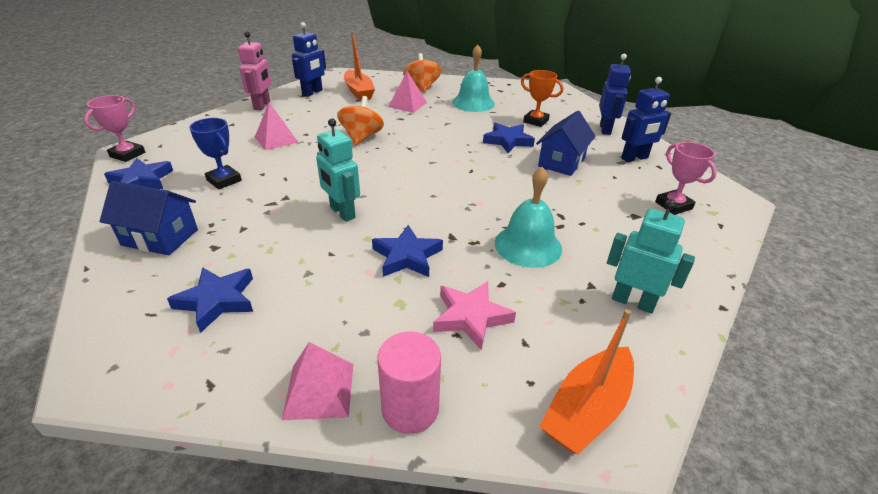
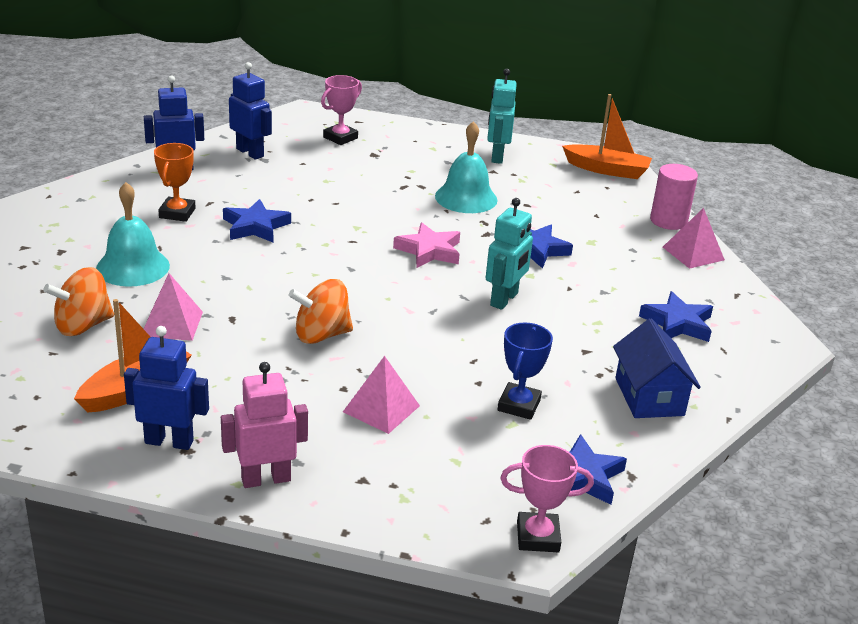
camera: 115 degrees left, 5 degrees down
(471, 317) = (575, 212): pink star -> pink star (429, 251)
(561, 162) = (290, 191): blue house -> none

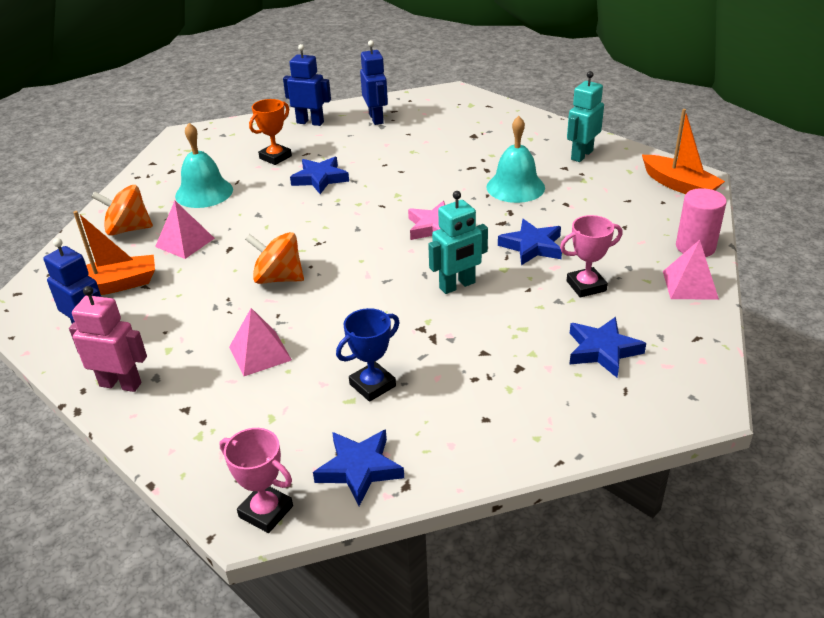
camera: 35 degrees right, 5 degrees up
(340, 138) = (459, 117): pink trophy -> pink trophy (586, 286)
(649, 397) = (500, 414): blue house -> none

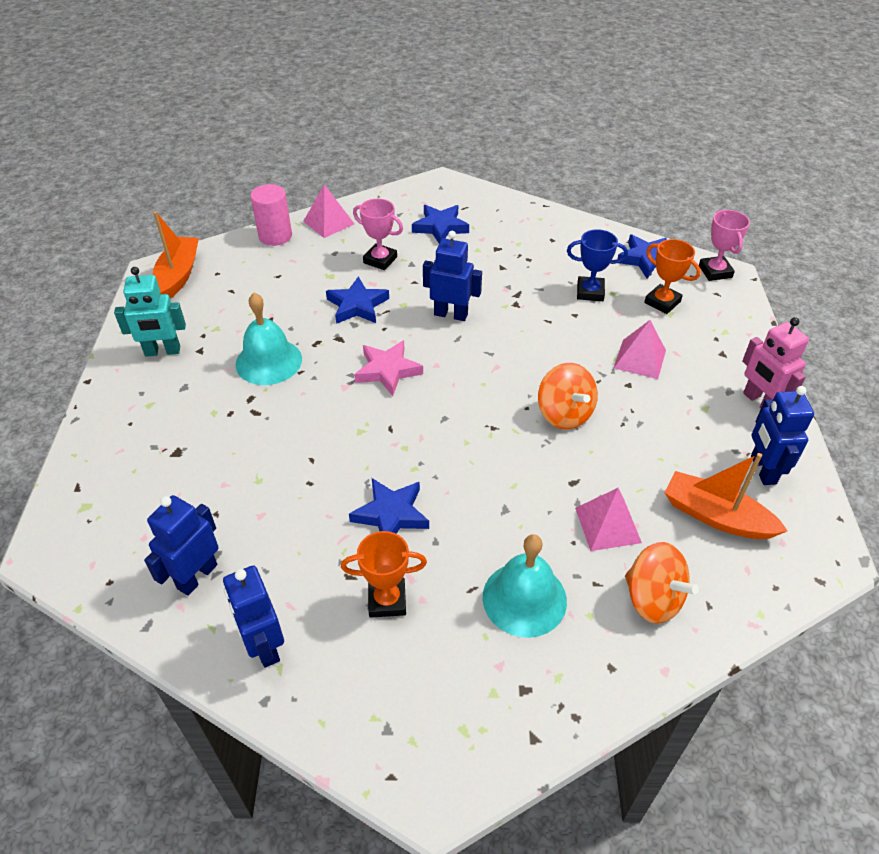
camera: 135 degrees left, 10 degrees up
(291, 424) = (662, 302): none -> orange trophy
(457, 286) = (451, 314): turquoise robot -> blue robot

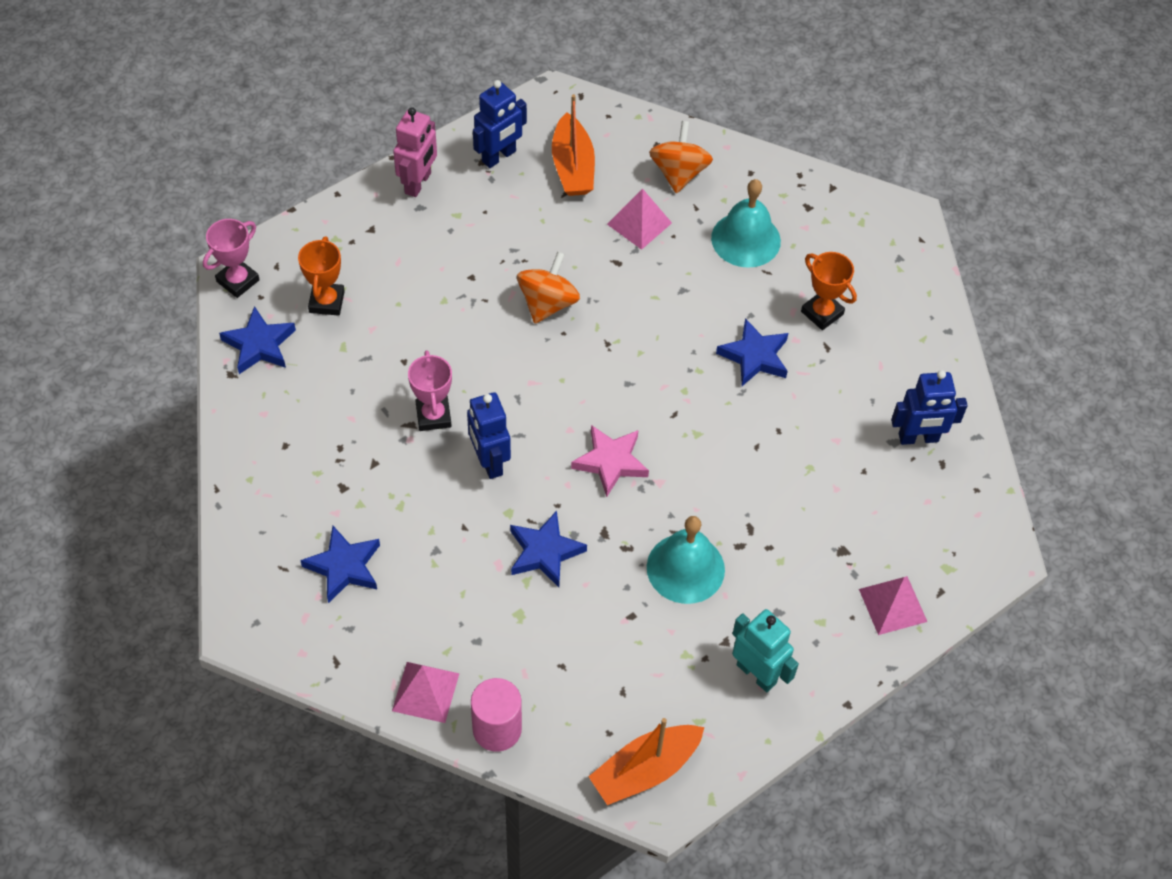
camera: 130 degrees left, 10 degrees up
(264, 646) = (919, 358): blue robot -> none
(380, 260) = (453, 585): pink trophy -> pink trophy (433, 416)
(590, 292) = (357, 366): blue trophy -> none
(640, 359) = (429, 283): pink pyramid -> pink pyramid (893, 605)

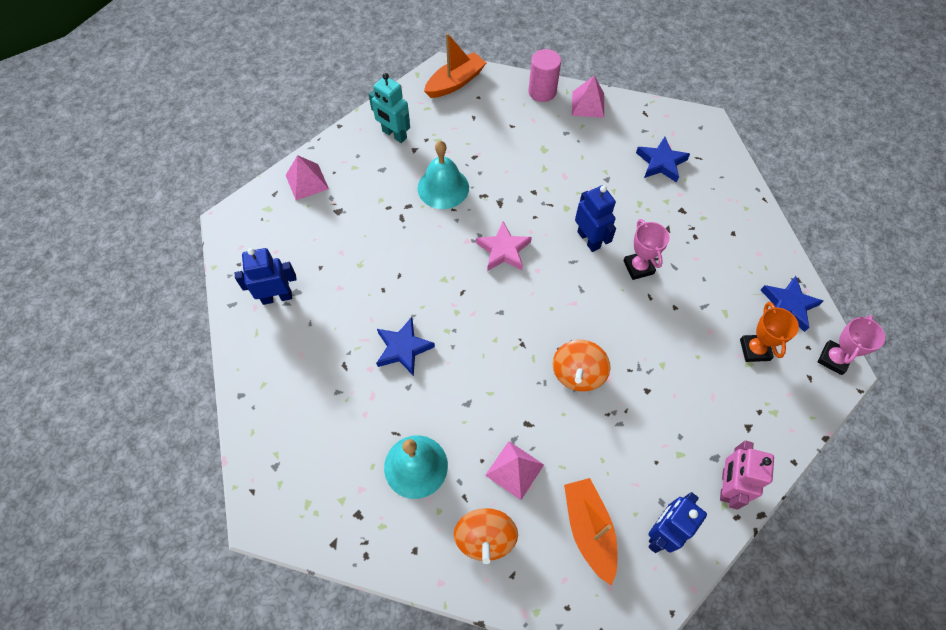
camera: 175 degrees right, 5 degrees up
(544, 552) = (536, 186): blue star -> none
(822, 313) = (347, 397): orange trophy -> none

